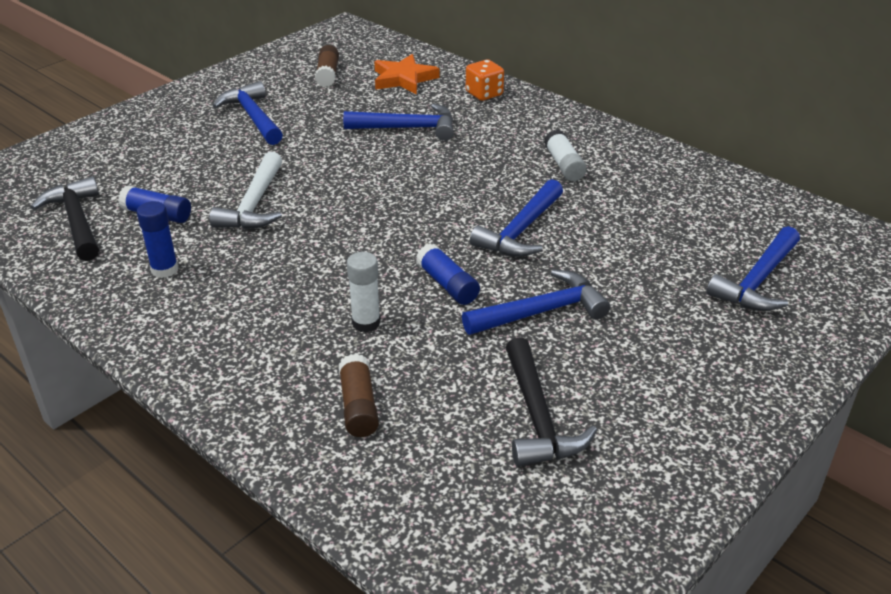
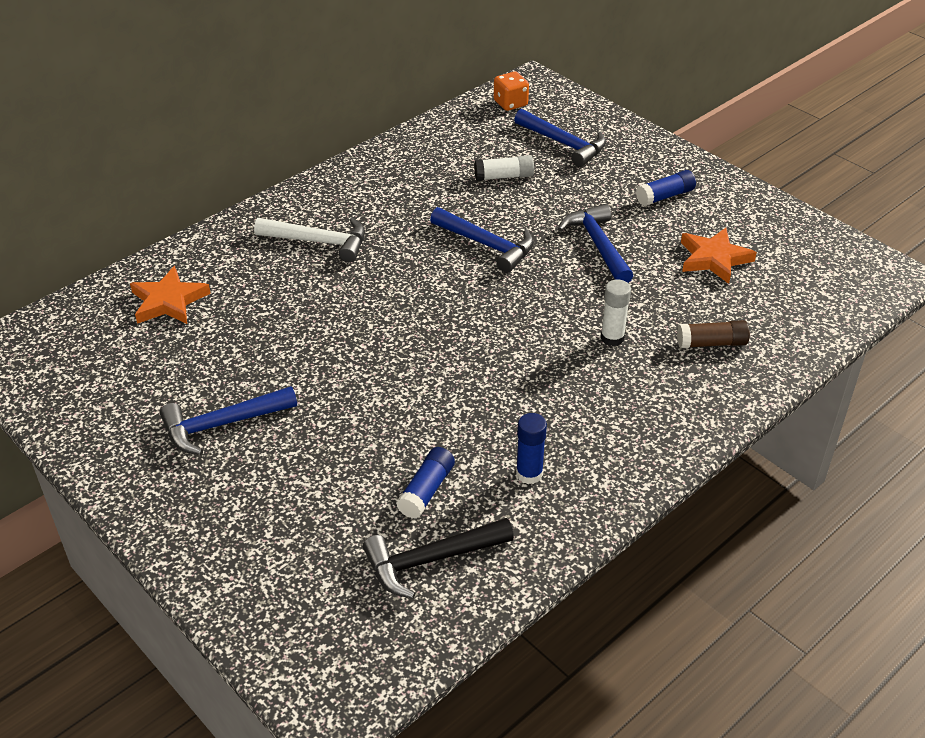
camera: 85 degrees left, 5 degrees up
(254, 204) = (418, 414): white hammer -> white hammer (319, 242)
(328, 74) = (131, 362): brown glue stick -> none
(407, 128) = (287, 303): blue hammer -> none
(447, 284) = (561, 290): blue glue stick -> blue glue stick (665, 196)
(484, 94) = (227, 246): orange dice -> orange dice (510, 103)
(537, 417) = (714, 259): black hammer -> orange star
(564, 165) = (384, 211): white glue stick -> white glue stick (504, 176)

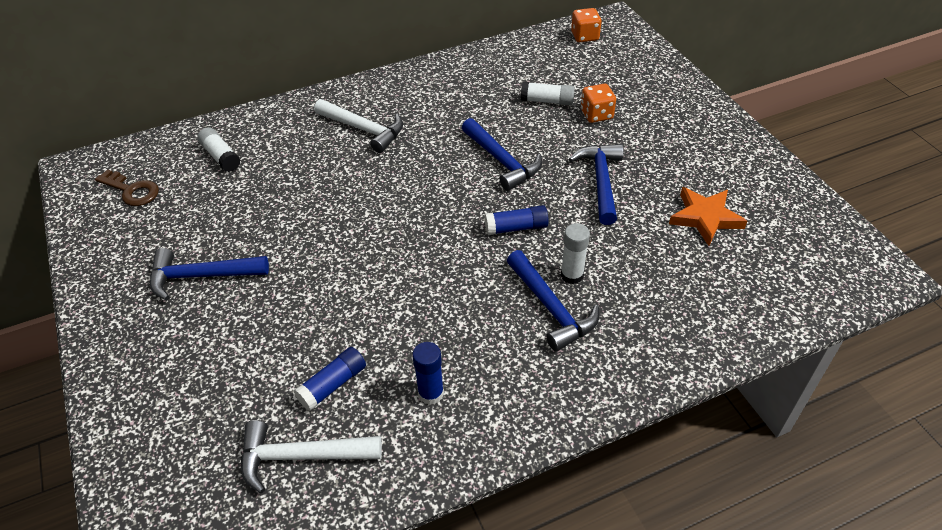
camera: 20 degrees right, 5 degrees up
(83, 358) = (132, 191): none -> brown key
(168, 301) = (221, 156): orange star -> white glue stick
(431, 560) = (301, 456): black hammer -> white hammer
(562, 181) = (596, 114): none -> orange dice
(563, 144) = (614, 81): blue hammer -> blue hammer (551, 308)
(665, 196) = (685, 147): blue glue stick -> blue glue stick (516, 228)
(711, 343) = (664, 303): brown glue stick -> none

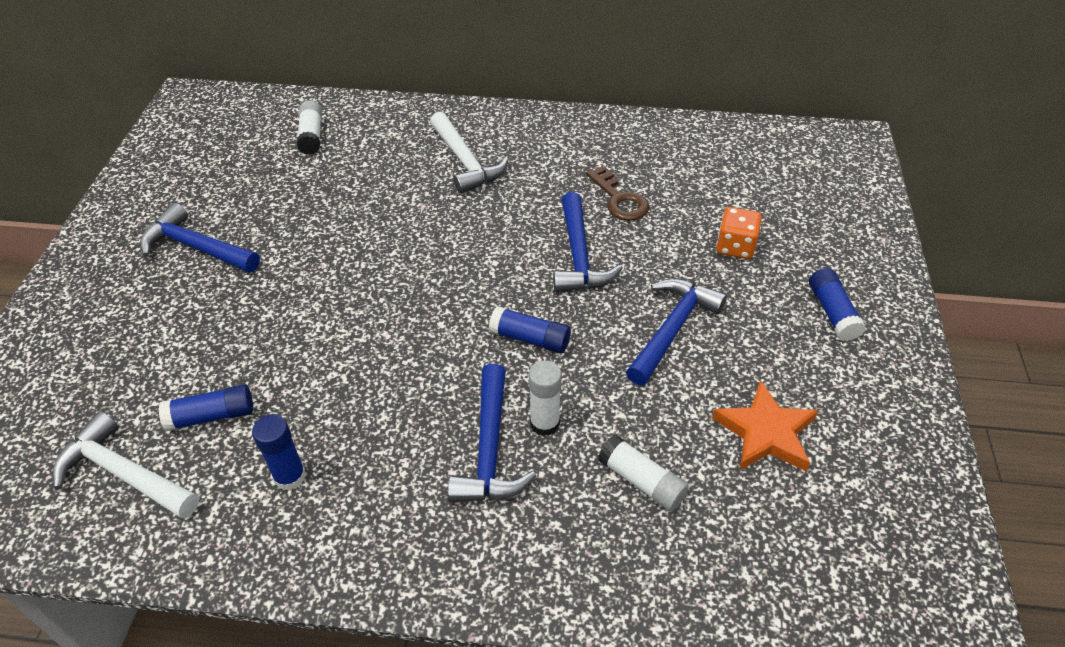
camera: 30 degrees right, 0 degrees up
(132, 191) = (211, 138): brown key -> brown key (619, 200)
(547, 101) = (689, 207): white glue stick -> white glue stick (641, 481)
(585, 36) = (800, 148): orange dice -> none
(685, 131) = (832, 312): none -> blue glue stick

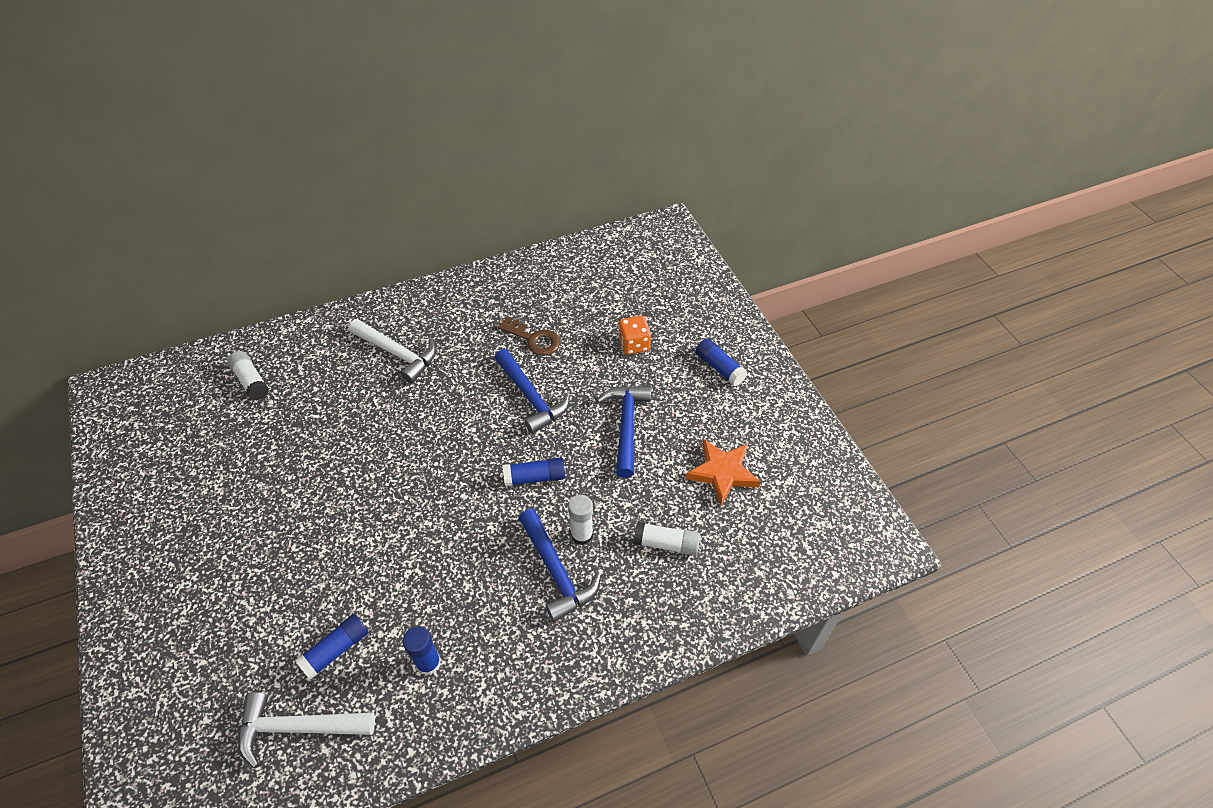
camera: 30 degrees left, 5 degrees up
(197, 247) = (220, 522): blue hammer -> none

